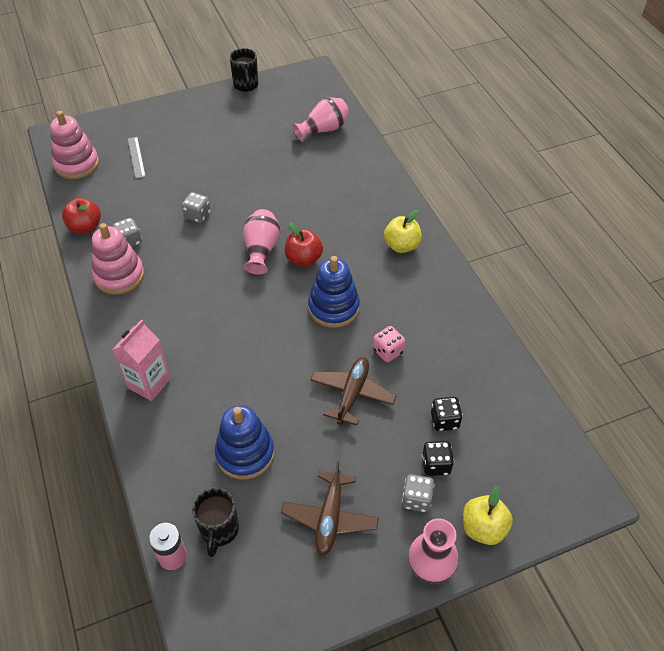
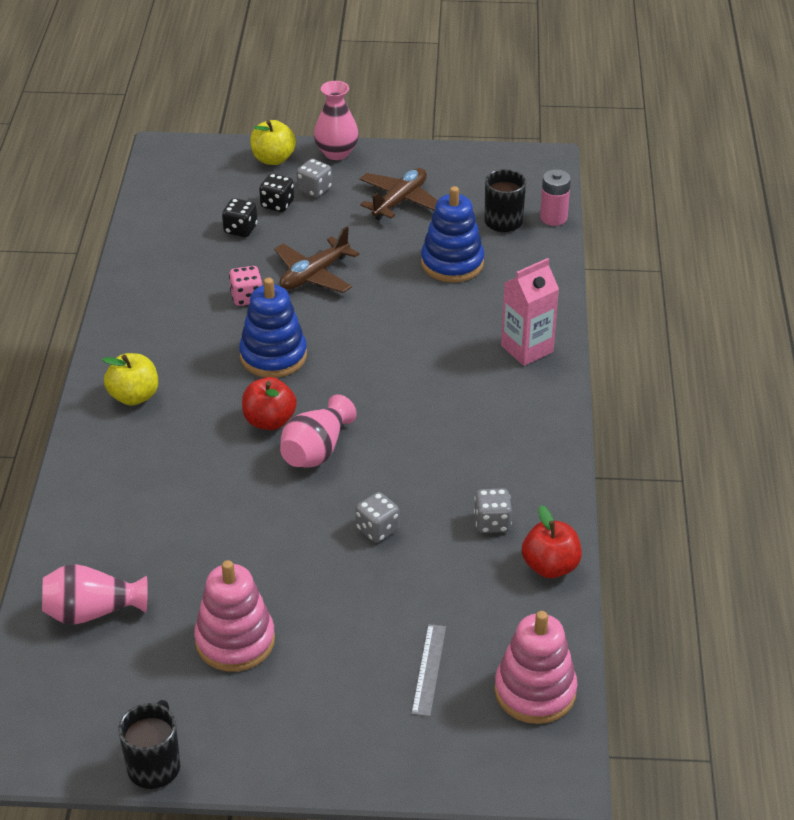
camera: 155 degrees left, 10 degrees down
(119, 276) = (522, 479): pink stacking toy -> pink stacking toy (235, 641)

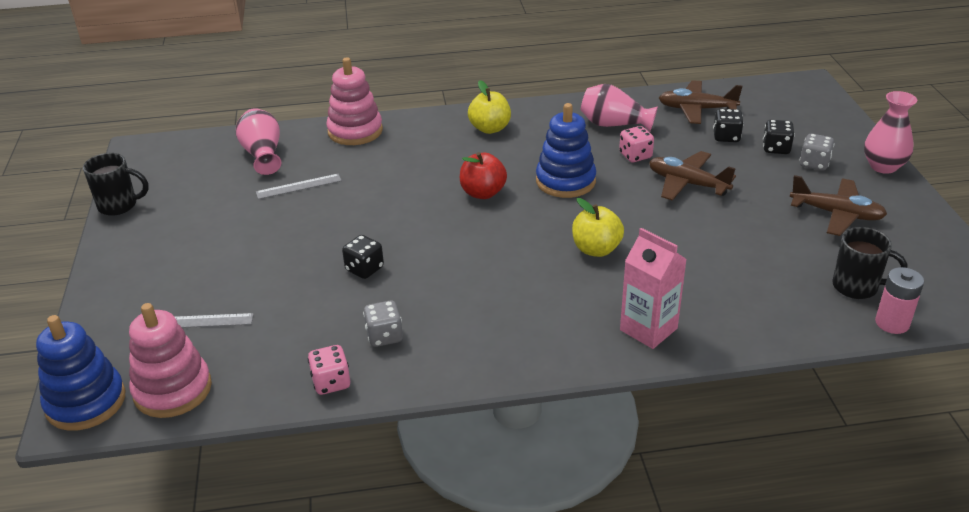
camera: 80 degrees right, 5 degrees down
(175, 235) = (696, 109): none -> brown plane
(187, 578) = (299, 186): none -> grey ruler
(235, 641) = (235, 218): pink stacking toy -> pink stacking toy (355, 131)
(273, 159) = (842, 135): yellow apple -> yellow apple (596, 249)
(316, 450) = (454, 222): pink vase -> pink vase (614, 125)
(377, 529) = (364, 269): grey dice -> black dice
(452, 263) = (758, 261): blue stacking toy -> blue stacking toy (86, 402)
(550, 566) = (331, 382): red apple -> pink dice

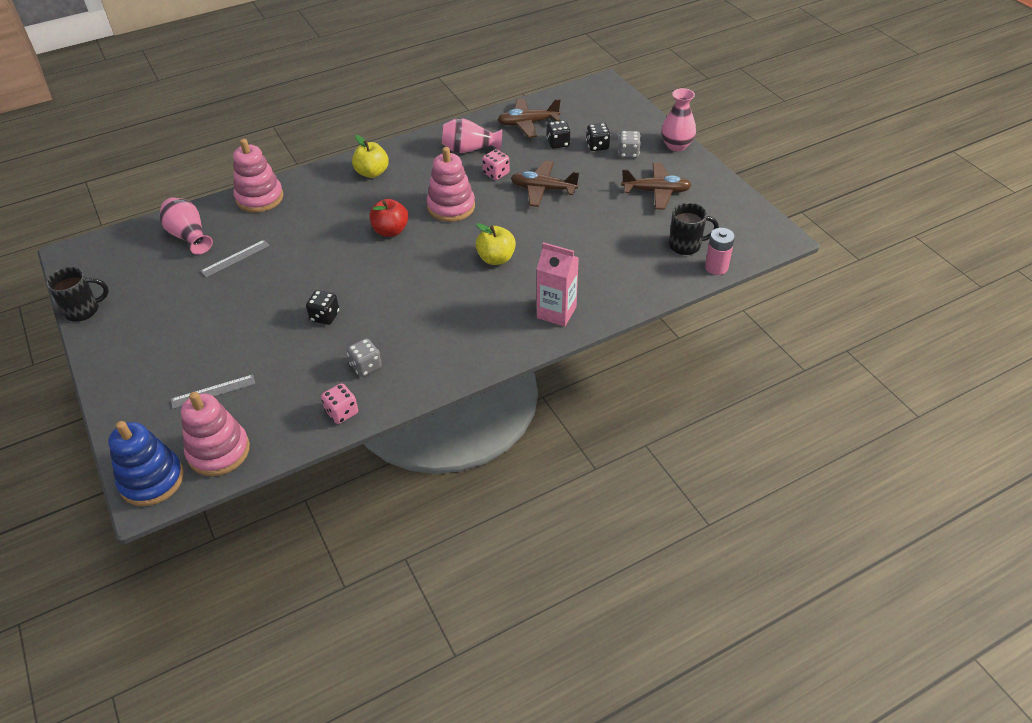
camera: 20 degrees left, 10 degrees up
(565, 181) = (451, 207): blue stacking toy -> pink stacking toy

